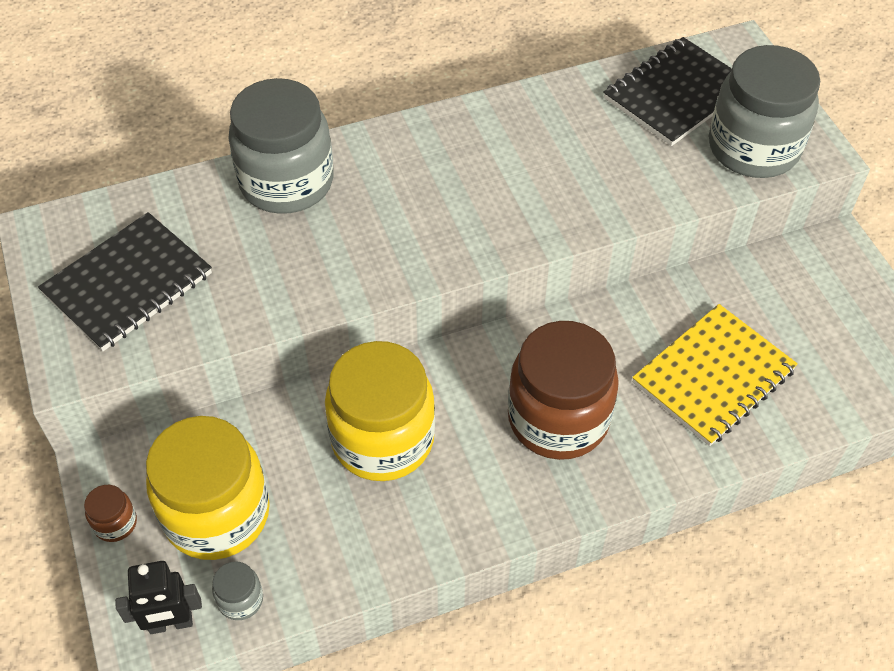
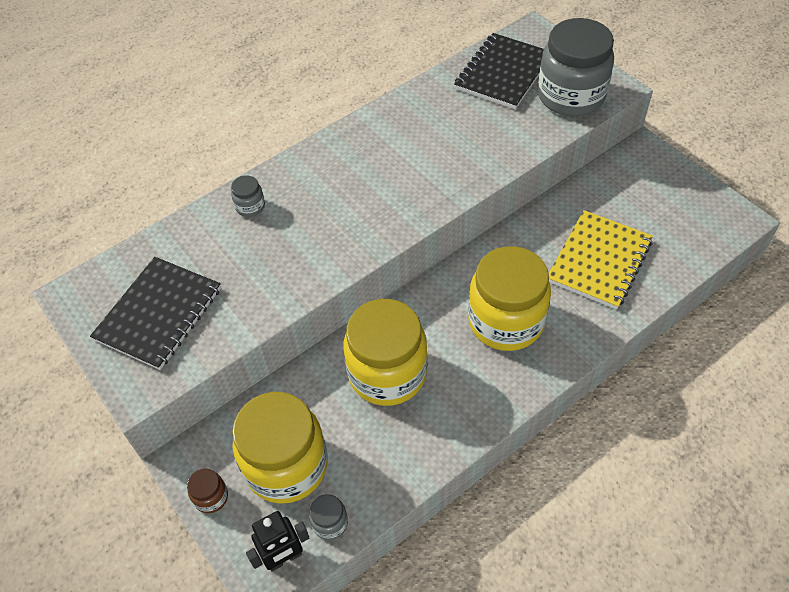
camera: 15 degrees left, 0 degrees up
(286, 182) = (250, 206): grey jar -> grey jar, size x0.41
(558, 419) = (506, 321): brown jar -> yellow jar

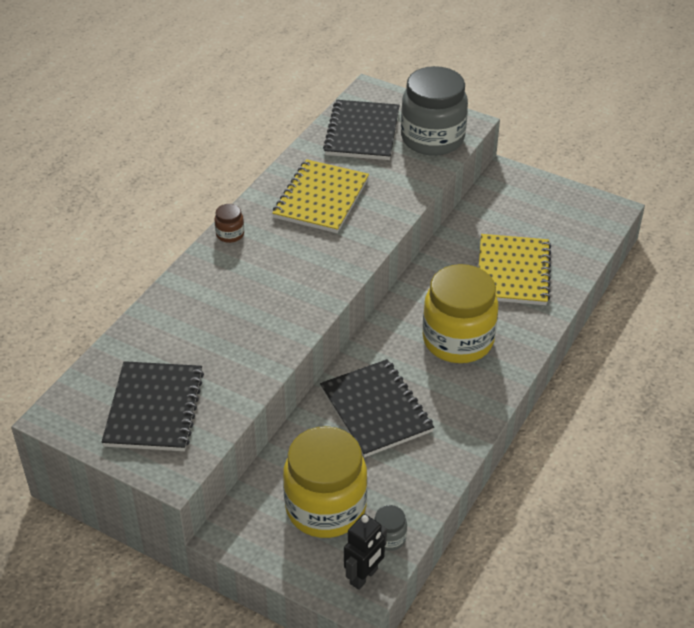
camera: 25 degrees left, 10 degrees down
(211, 497) = (270, 553): brown jar -> brown jar (230, 234)
(250, 206) = (188, 298): grey jar -> none
(387, 373) = (376, 410): yellow jar -> black notebook
(427, 134) = (321, 198): none -> yellow notebook

